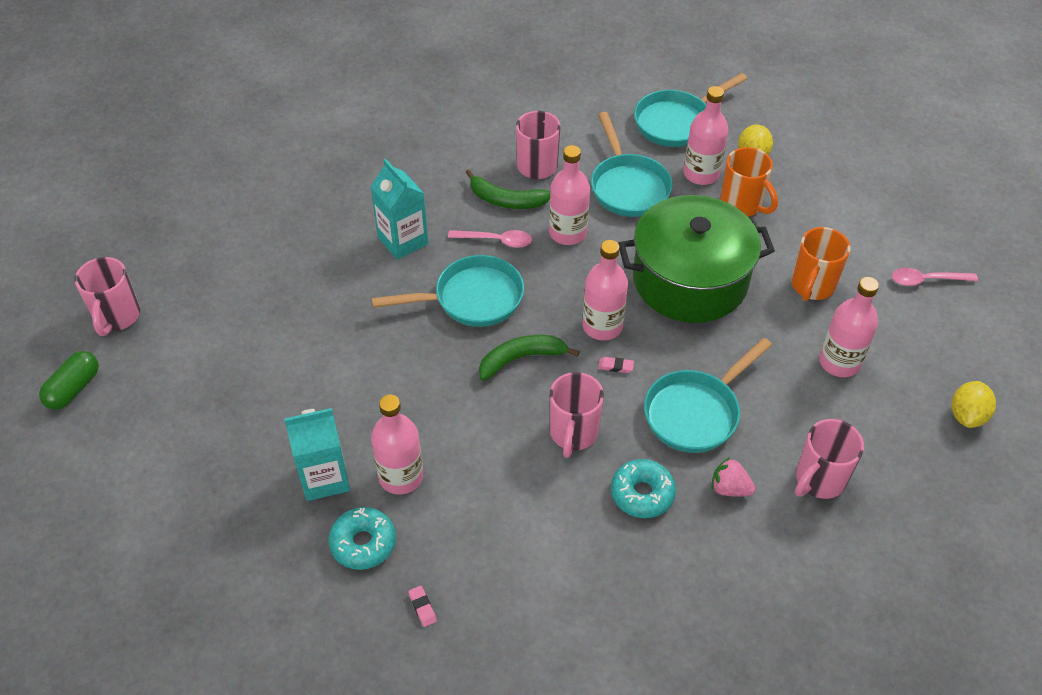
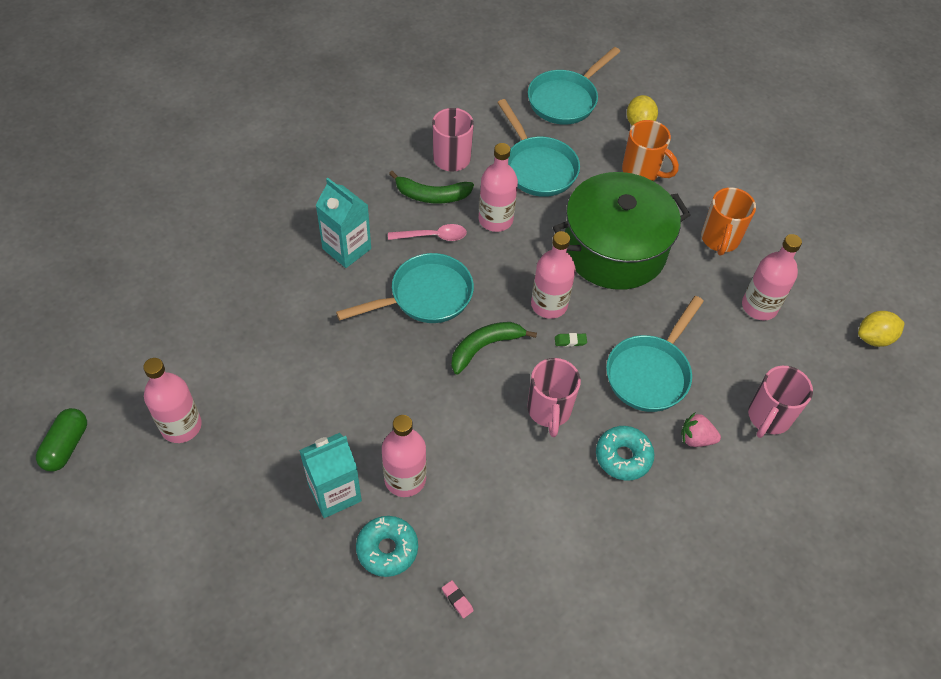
camera: 15 degrees left, 5 degrees up
(117, 317) = (90, 366): pink mug -> none
(615, 366) = (570, 341): pink eraser -> green eraser
(701, 174) = (599, 147): pink bottle -> pink bottle (181, 426)
(926, 280) = (812, 220): pink spoon -> none
(967, 415) = (874, 338): yellow lemon -> yellow lemon turned 60 degrees clockwise

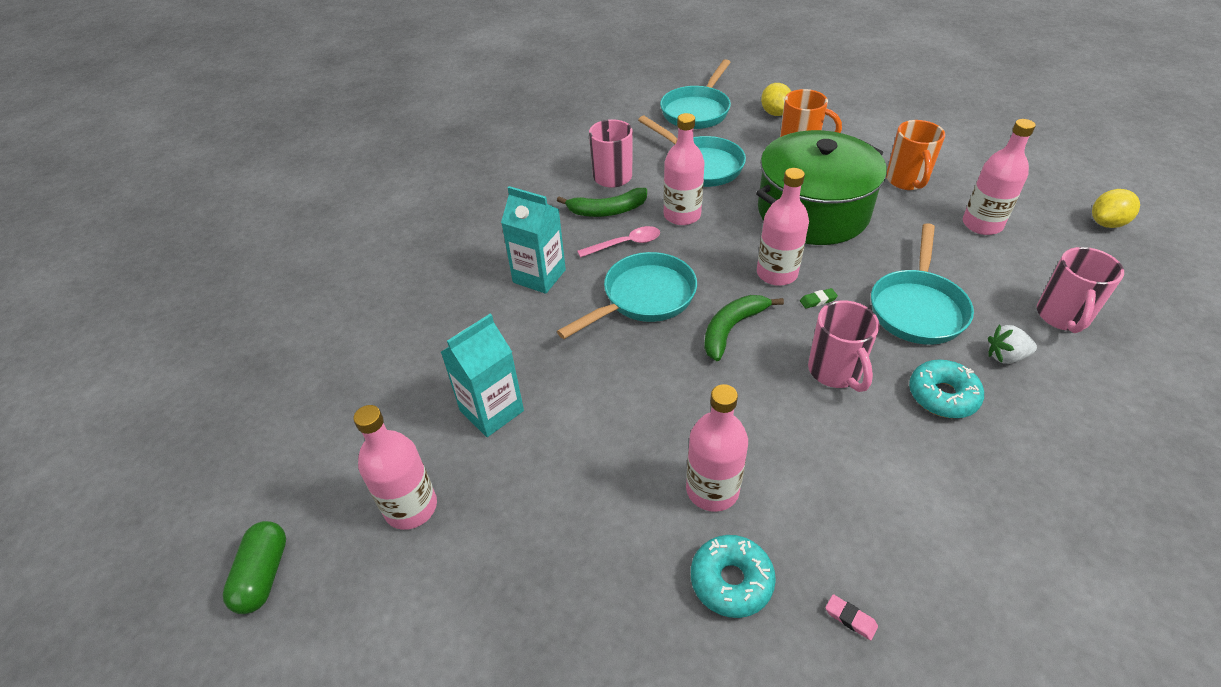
camera: 10 degrees left, 10 degrees down
(334, 493) = (634, 531): turquoise carton -> turquoise carton (492, 411)
(696, 438) = (1005, 356): pink strawberry -> white strawberry

